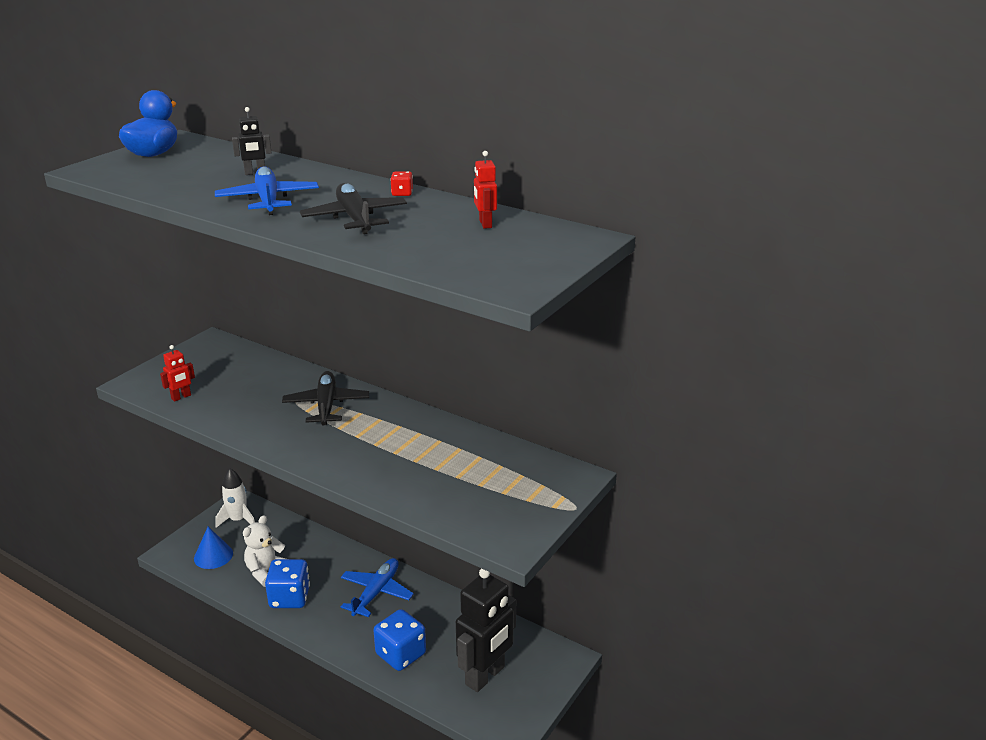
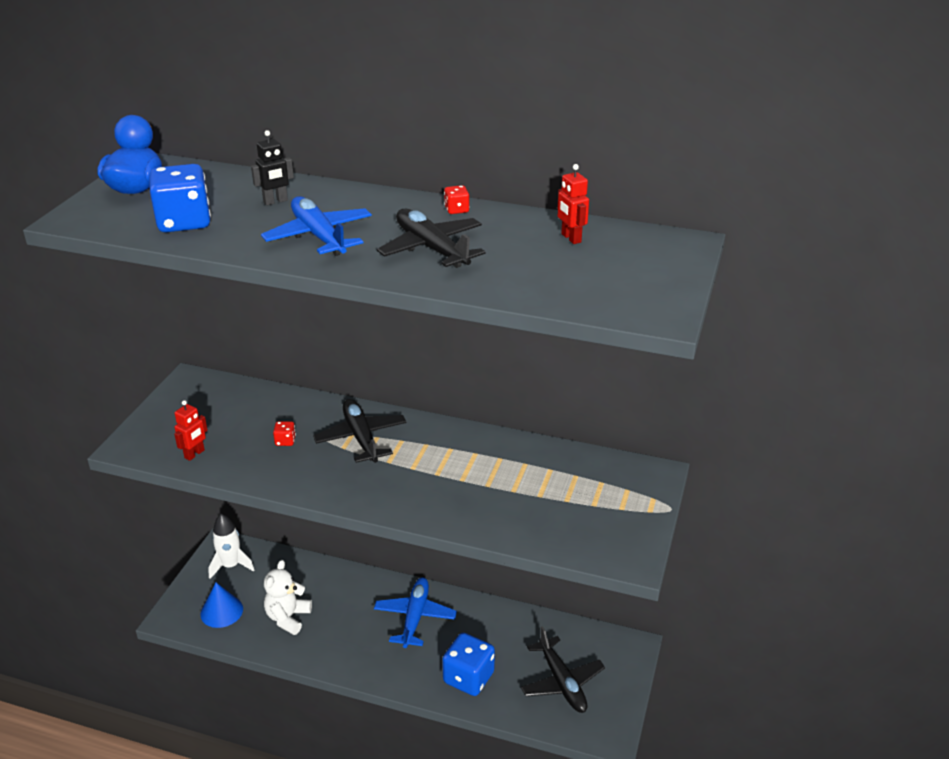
camera: 15 degrees left, 5 degrees up
(261, 398) = (285, 441): none -> red dice
(289, 598) = (326, 641): blue dice -> blue dice (184, 222)
(485, 676) = (562, 682): black robot -> black plane

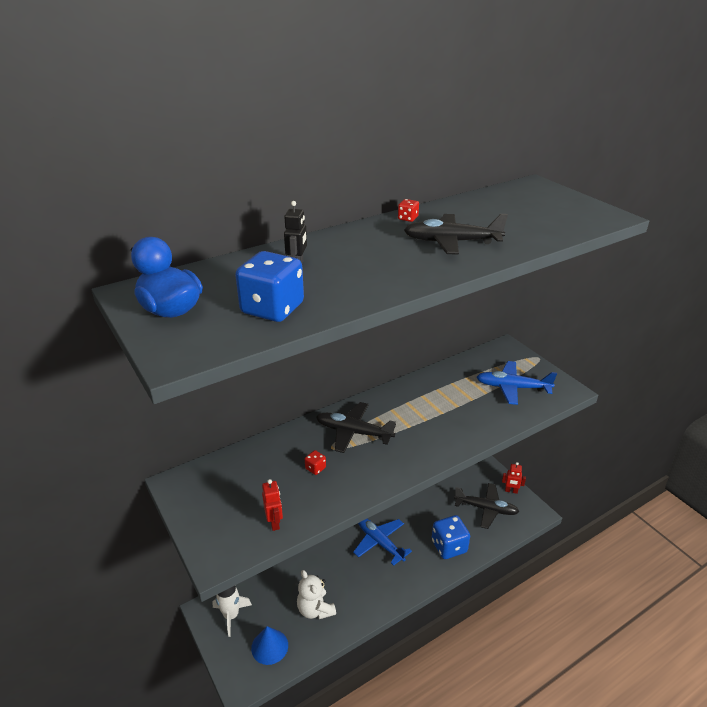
camera: 50 degrees left, 0 degrees up
(319, 236) = (379, 268): blue plane -> blue plane (512, 387)
(570, 238) = (492, 205): red robot -> red robot (511, 491)

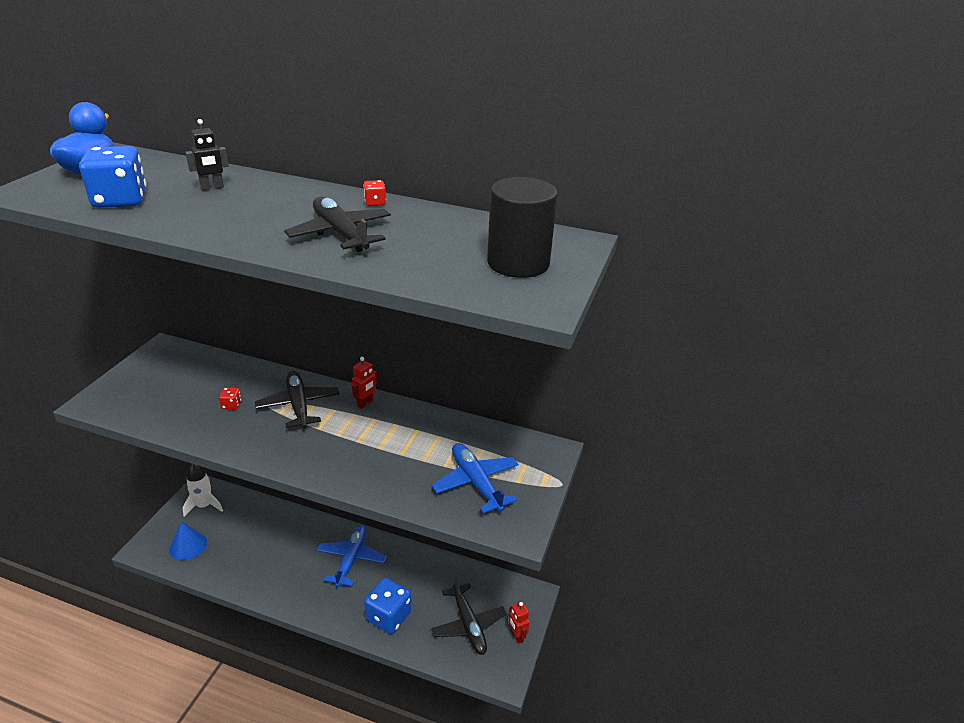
camera: 50 degrees right, 0 degrees up
(274, 522) = (148, 412): red robot -> red robot (365, 403)
(315, 609) = (243, 554): white teddy bear -> none
(551, 206) = (518, 263): none -> black cylinder

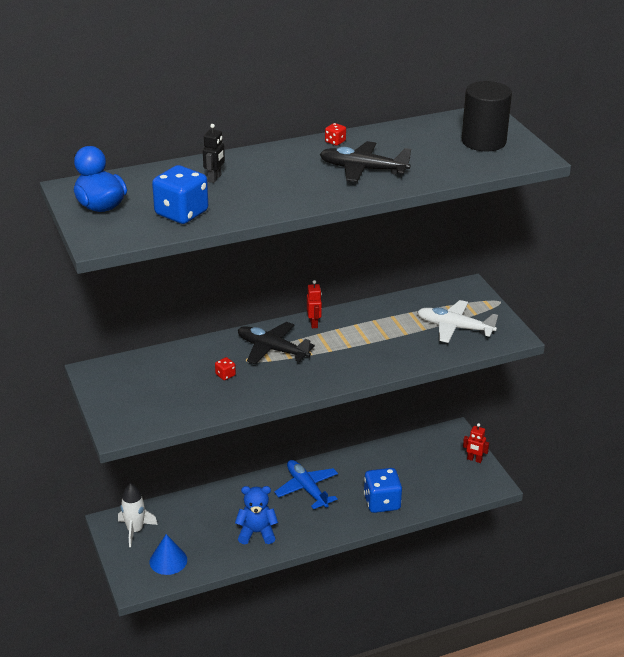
camera: 40 degrees left, 0 degrees up
(269, 569) = (256, 533): none -> blue teddy bear
(468, 624) = (437, 473): black plane -> none
(476, 483) = (455, 327): blue plane -> white plane

